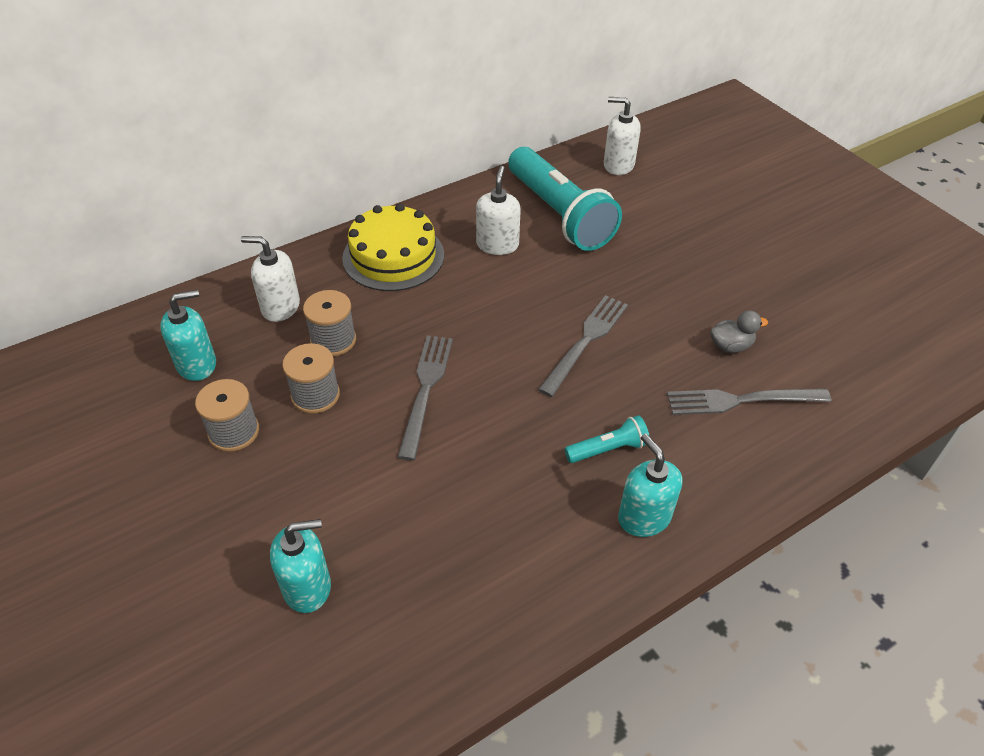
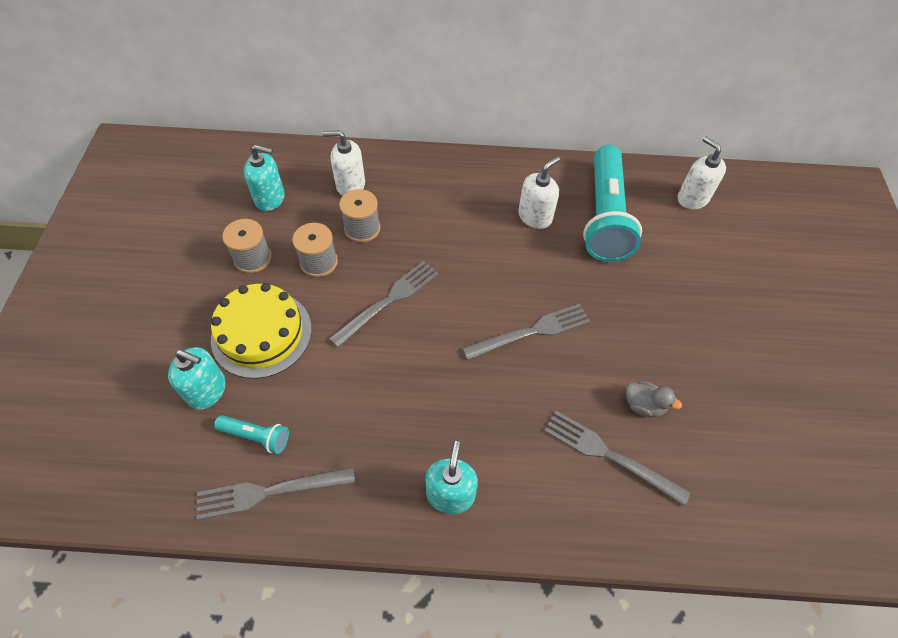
camera: 35 degrees right, 10 degrees up
(280, 307) = (350, 185): white soap dispenser -> white soap dispenser turned 45 degrees counterclockwise
(393, 256) = (453, 186): yellow cake -> yellow cake (261, 333)
(470, 634) = (268, 492): none -> grey fork
(608, 449) = (472, 426): turquoise flashlight -> turquoise flashlight (256, 436)

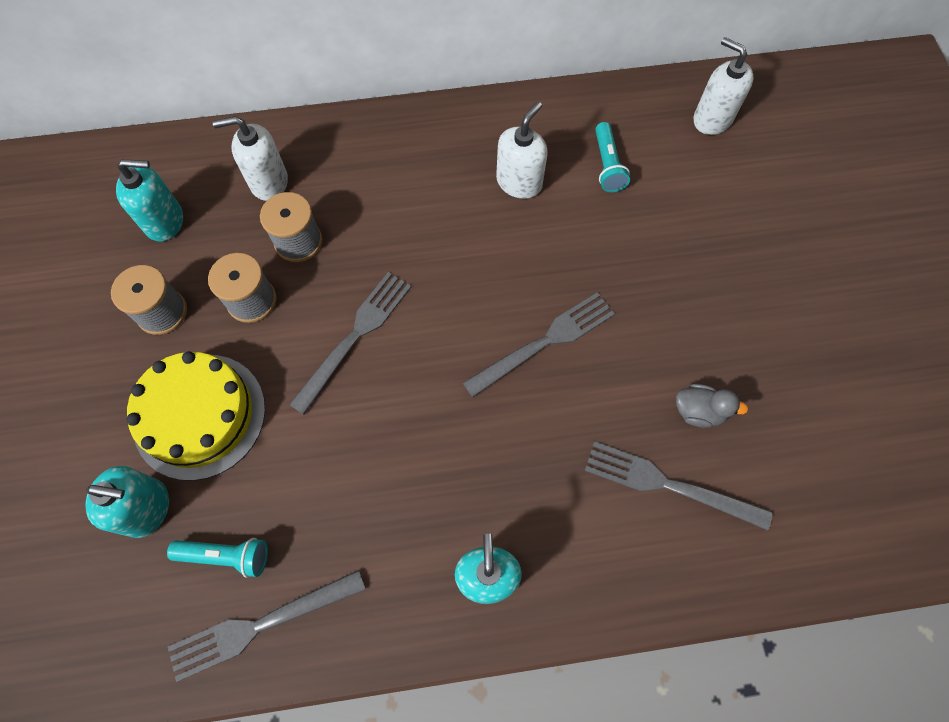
camera: 10 degrees left, 10 degrees up
(604, 216) = (607, 165): turquoise flashlight -> turquoise flashlight, size x0.44

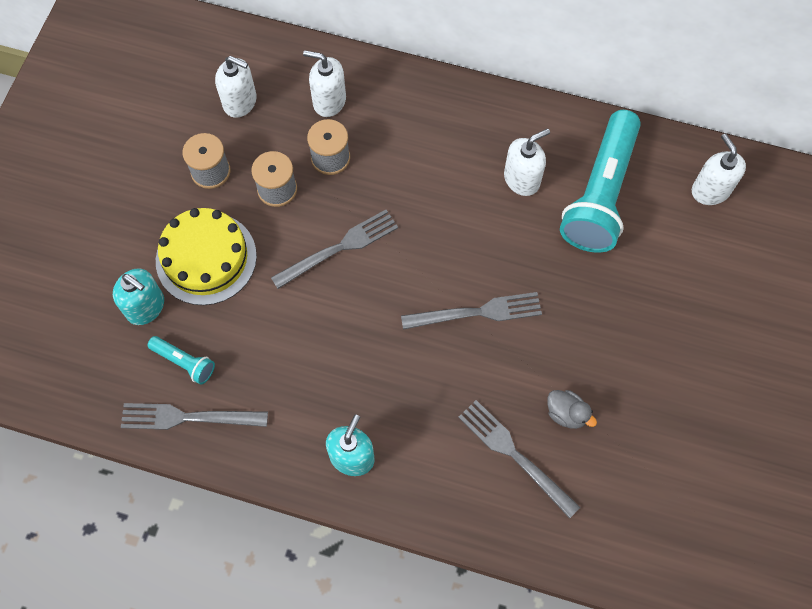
camera: 25 degrees right, 0 degrees up
(165, 221) = (240, 102): turquoise soap dispenser -> white soap dispenser
(607, 165) = (600, 194): turquoise flashlight -> turquoise flashlight, size x2.29

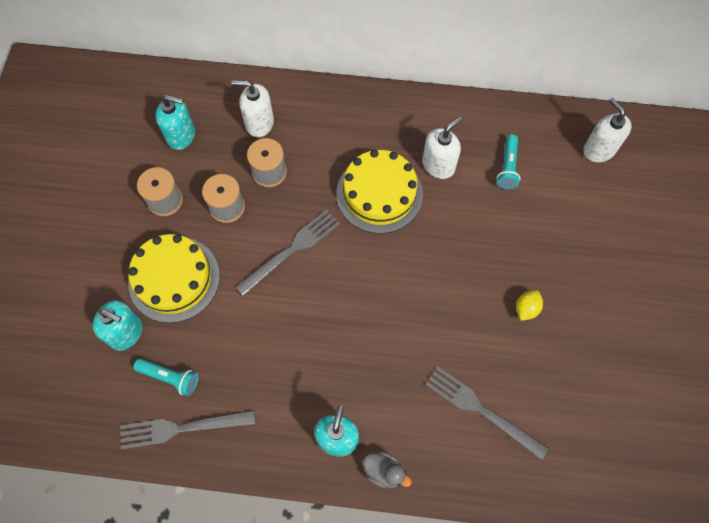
camera: 10 degrees left, 0 degrees up
(240, 102) = (181, 135): white soap dispenser -> turquoise soap dispenser
(448, 201) = (379, 194): none -> yellow cake
(478, 312) = (424, 287): grey fork -> none
(566, 413) = (519, 365): grey duck -> grey duck (384, 471)
(587, 354) = (526, 309): none -> yellow lemon
(600, 194) = (507, 167): turquoise flashlight -> turquoise flashlight, size x0.44

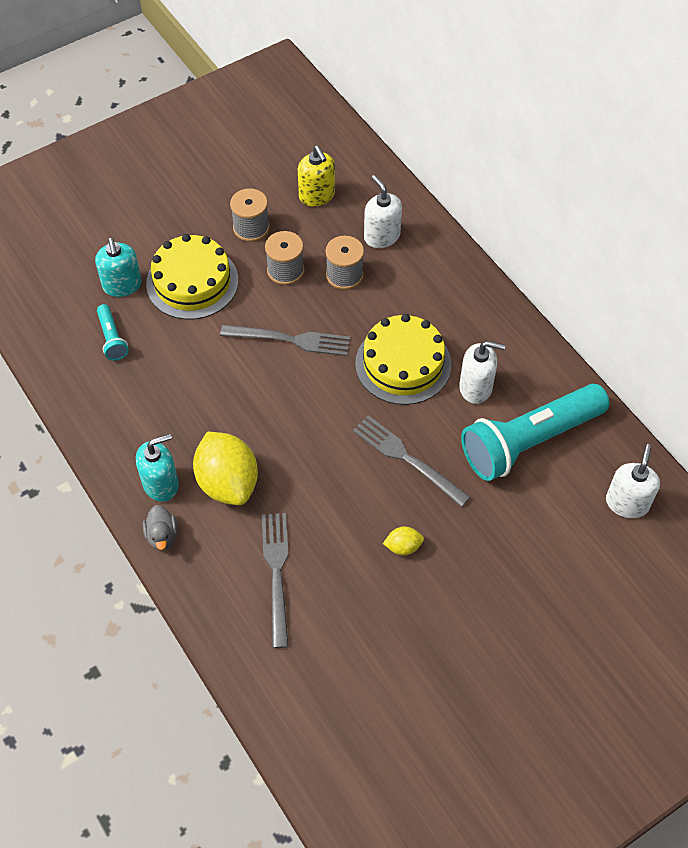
camera: 50 degrees right, 10 degrees down
(181, 135) = (317, 195): turquoise soap dispenser -> yellow soap dispenser
(181, 428) = (79, 375): grey fork -> grey fork (406, 458)
(377, 388) = (228, 482): none -> yellow lemon
(507, 167) = (529, 441): turquoise flashlight -> turquoise flashlight, size x2.29

